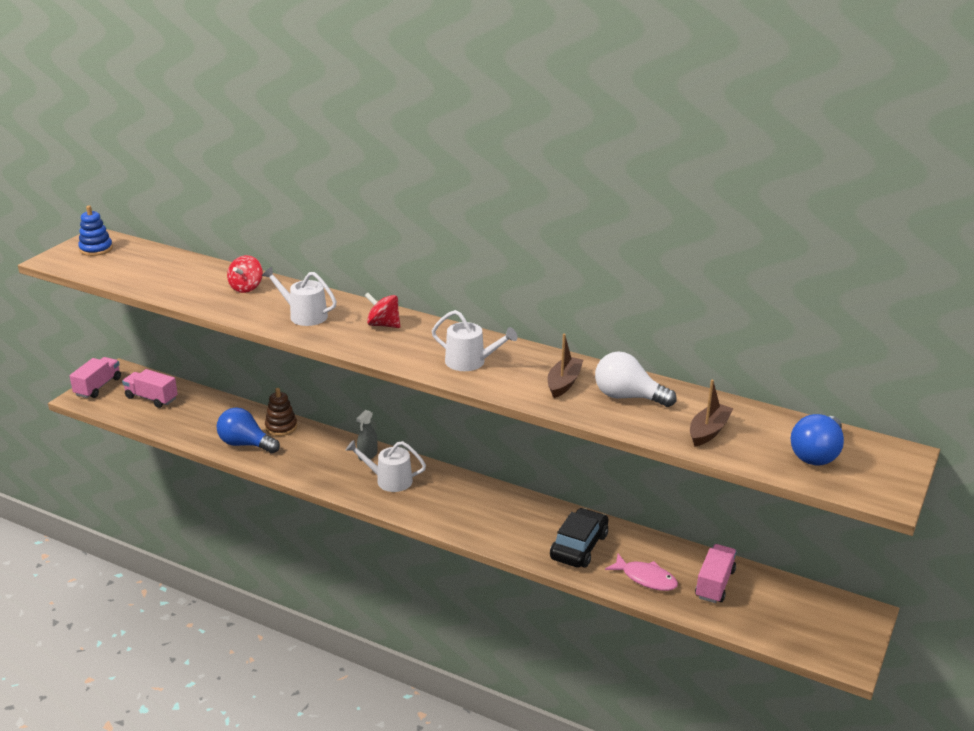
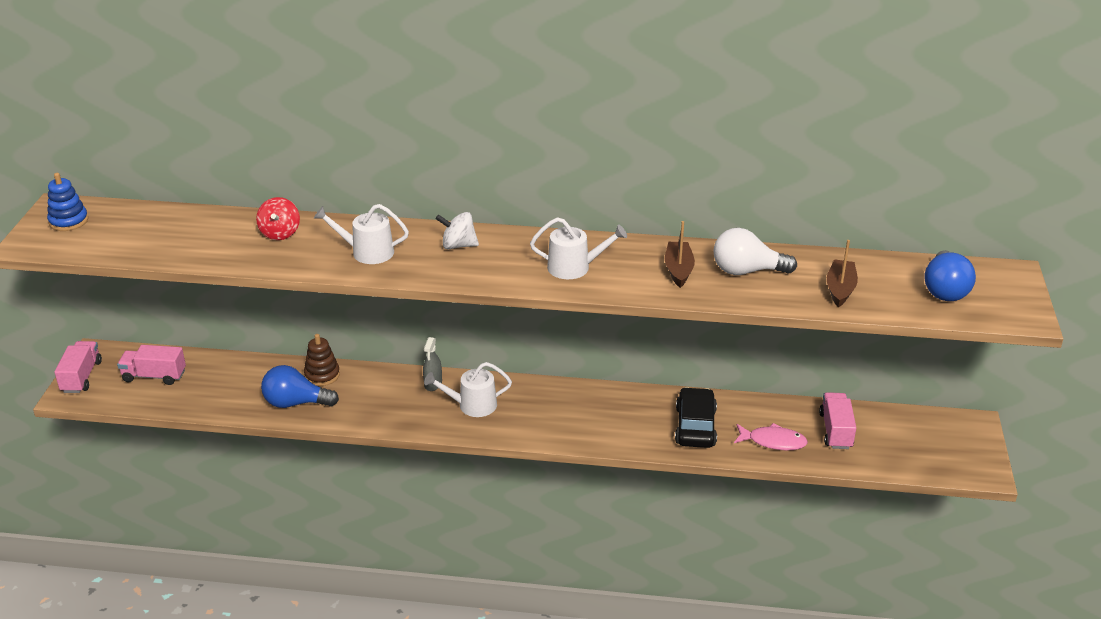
camera: 20 degrees left, 5 degrees up
(383, 325) = (458, 245): red spinning top -> white spinning top

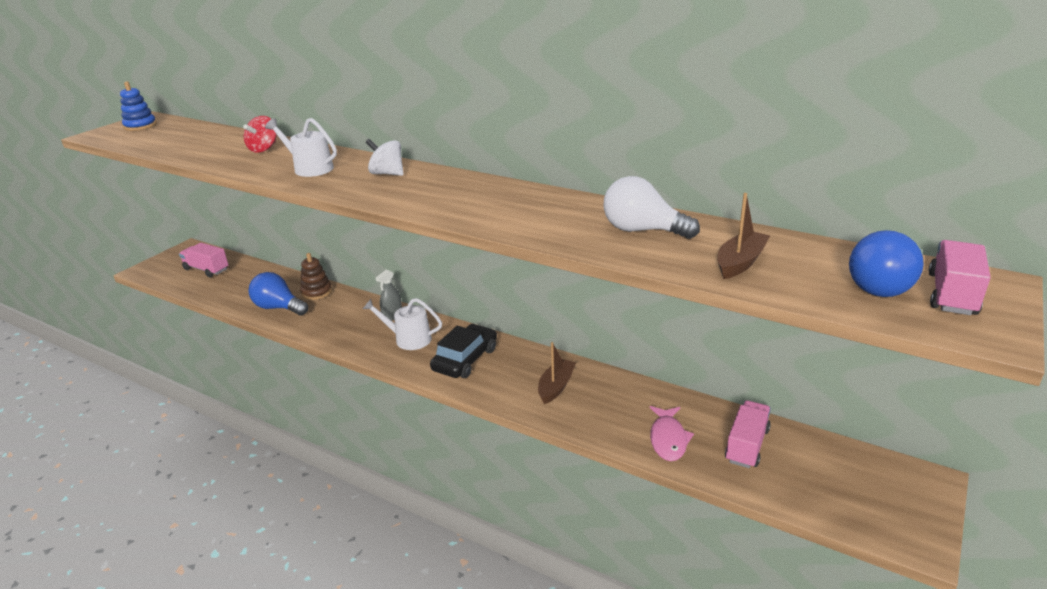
camera: 25 degrees right, 5 degrees down
(81, 377) = (163, 261): pink truck -> pink truck (951, 294)
(574, 267) = (469, 202): white watering can -> none
(678, 270) = (570, 219): brown boat -> brown boat (556, 386)
(695, 426) = (595, 404): black car -> black car (465, 359)
(773, 441) = (668, 439): pink fish -> pink fish turned 60 degrees clockwise

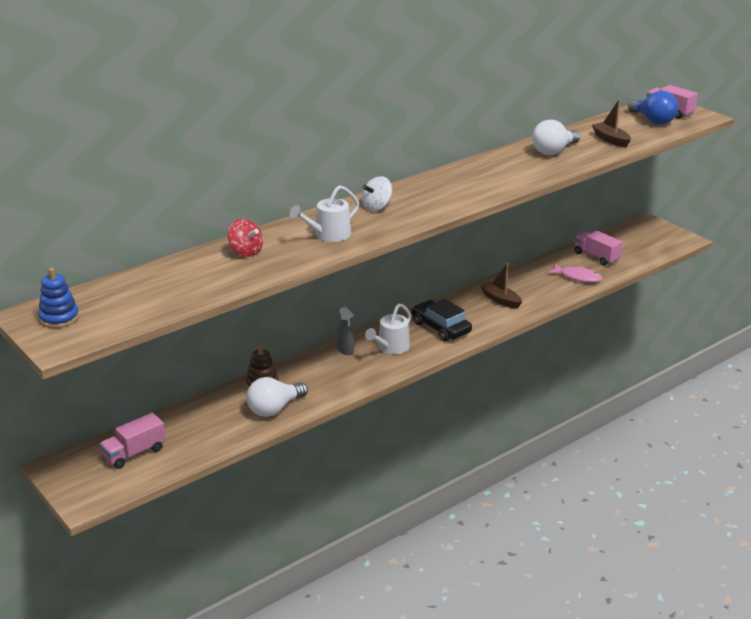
camera: 70 degrees left, 0 degrees up
(278, 308) = (274, 409): blue light bulb -> white light bulb

